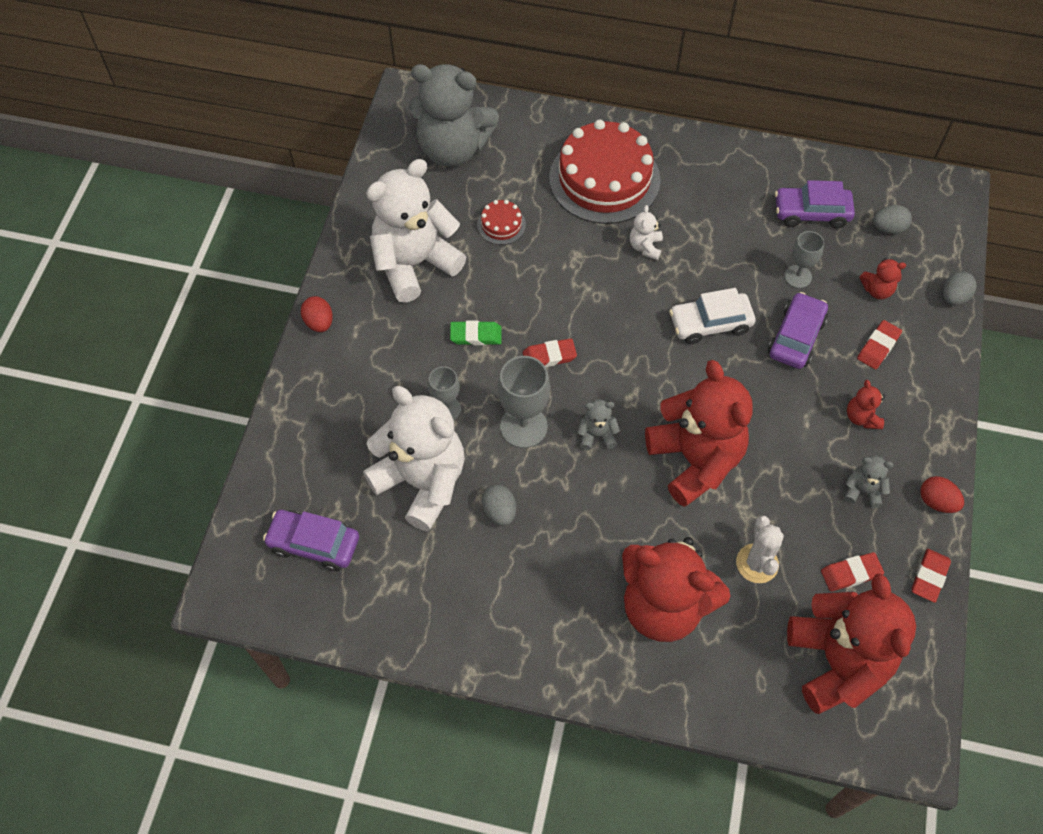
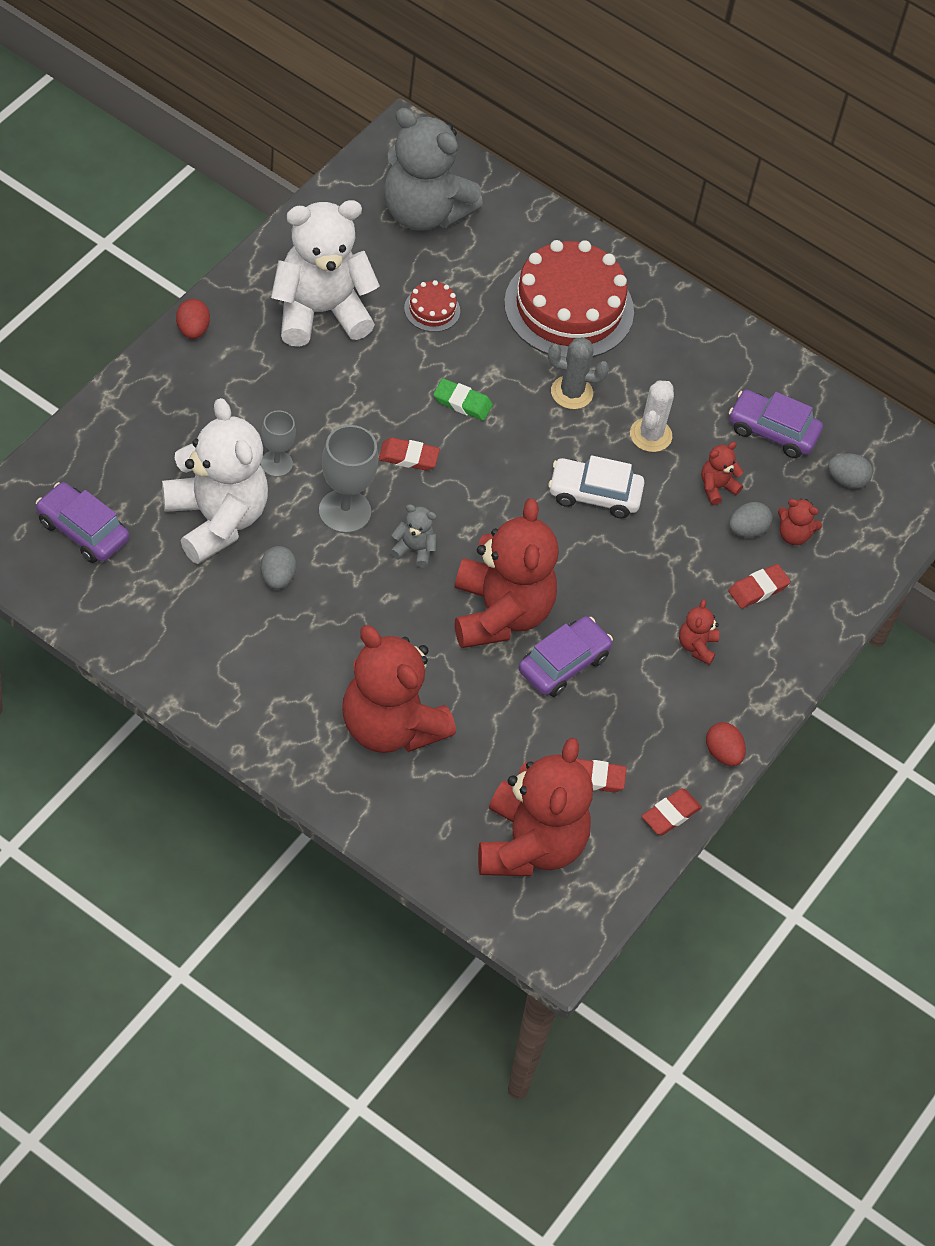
camera: 15 degrees right, 5 degrees down
(476, 335) = (344, 406): green eraser -> green eraser (462, 402)
(645, 247) = (571, 392): white teddy bear -> grey cactus
(757, 563) = (505, 729): white cactus -> white cactus (650, 435)
(796, 337) = (676, 544): purple car -> purple car (563, 663)
(798, 276) = (716, 487): grey goblet -> red teddy bear
(862, 490) = (653, 712): grey teddy bear -> none
(954, 297) = (872, 575): grey egg -> grey egg (747, 530)

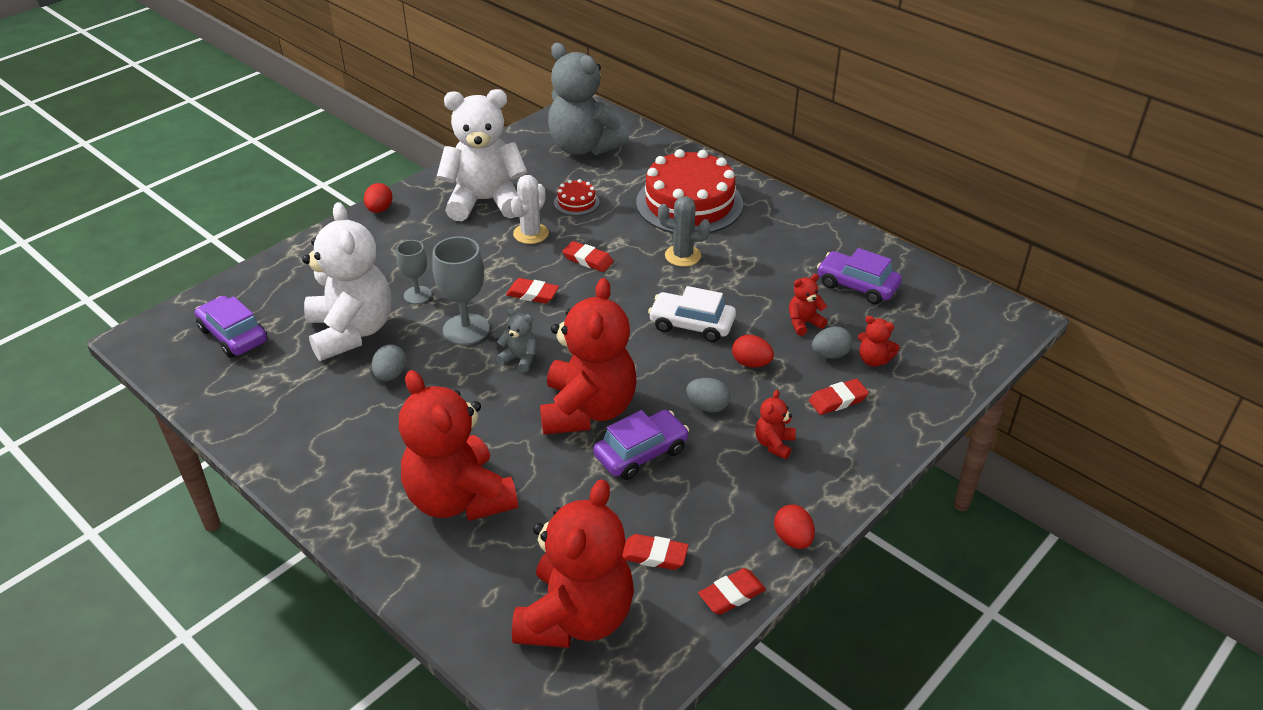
camera: 15 degrees right, 15 degrees down
(462, 402) = (588, 260): green eraser -> red eraser
(650, 435) = (747, 285): white cactus -> white cactus (531, 234)
(664, 545) = (751, 363): none -> red egg
(847, 480) = (924, 322): grey egg -> grey egg (707, 406)

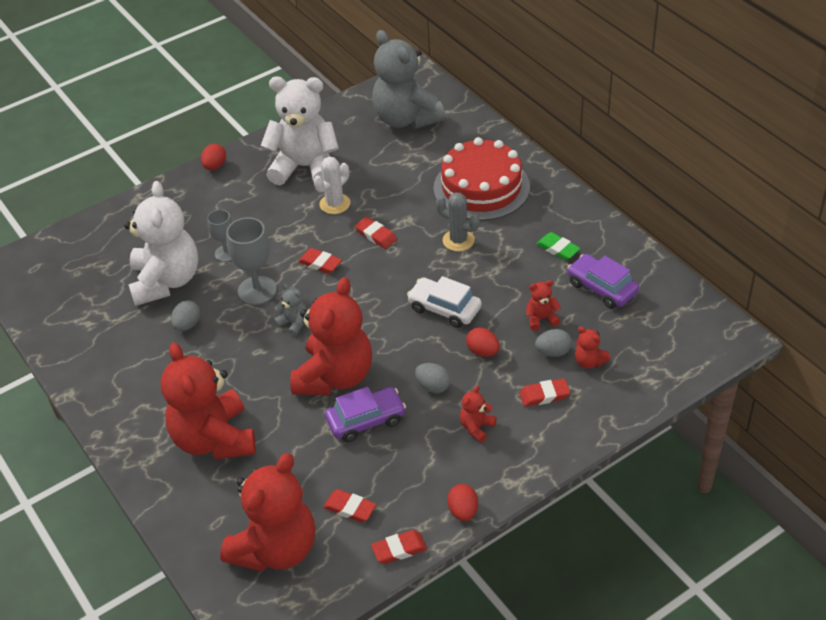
camera: 15 degrees right, 5 degrees up
(233, 335) = (74, 273): purple car -> none
(576, 202) = (383, 176): red cake -> none
(794, 253) = (558, 249): none -> green eraser

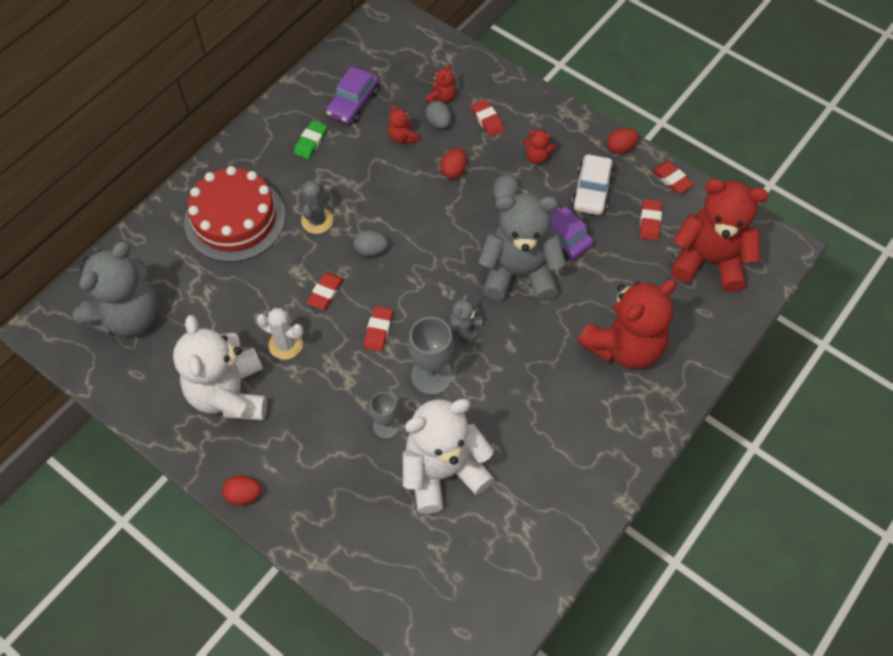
camera: 110 degrees left, 15 degrees up
(187, 325) = (497, 424): grey egg -> grey egg (371, 250)
(335, 376) = (519, 273): red teddy bear -> grey teddy bear
(444, 309) = (411, 210): white car -> white car (592, 191)

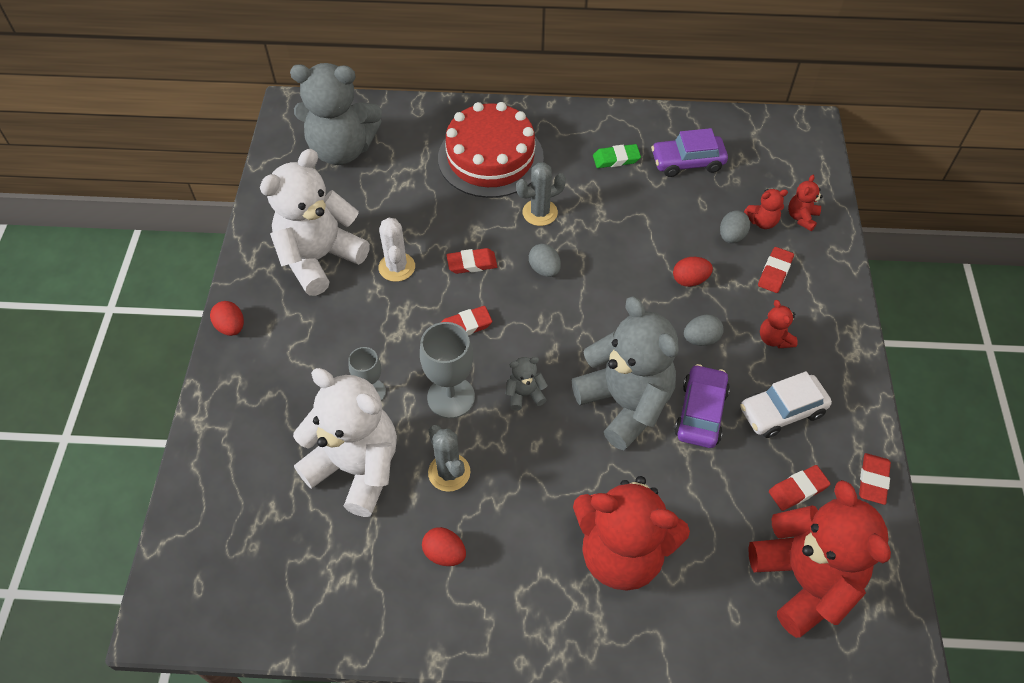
camera: 55 degrees right, 5 degrees down
(402, 137) = (687, 220): red teddy bear -> red teddy bear (801, 217)
(491, 413) = (449, 472): none -> grey cactus
(620, 148) = (862, 407): red egg -> red egg (444, 553)

